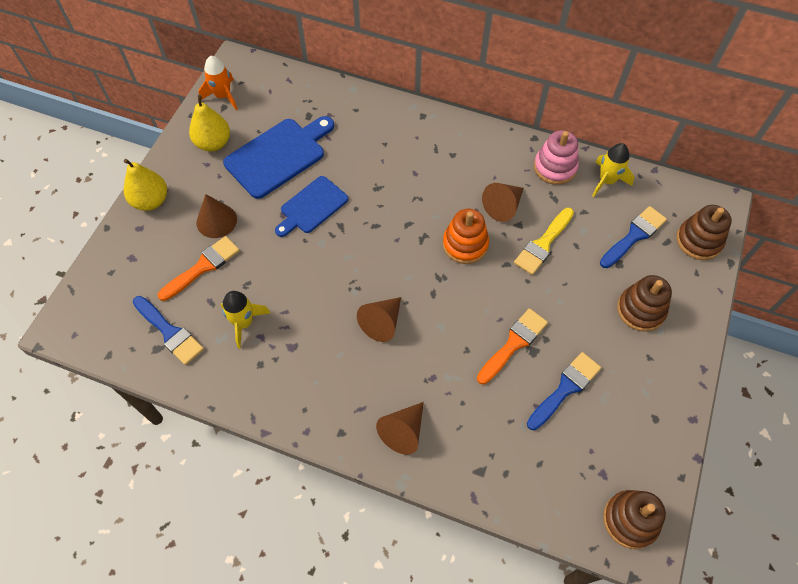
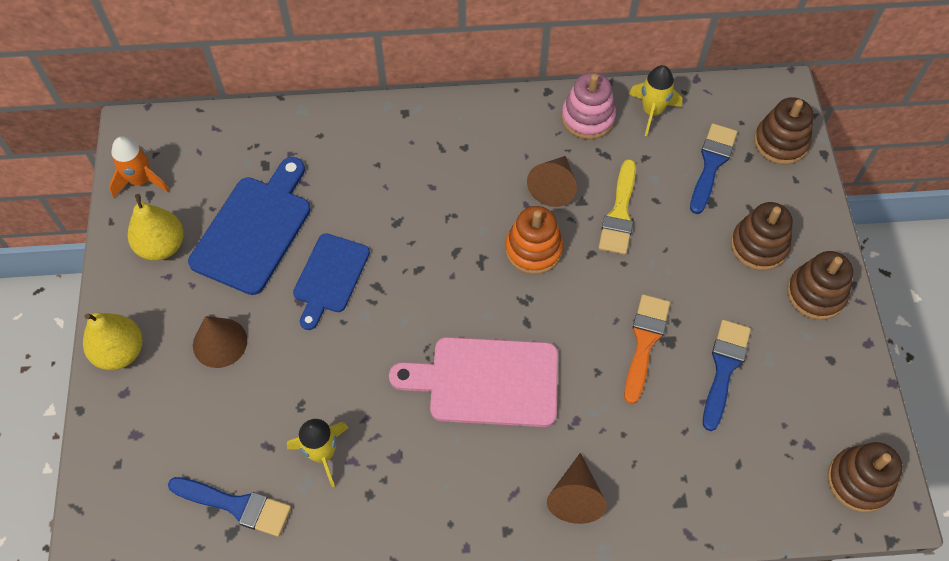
camera: 25 degrees left, 0 degrees up
(203, 267) = (234, 407): orange brush -> none
(382, 323) = (486, 382): brown cone -> pink cutting board
(668, 364) = (816, 294): none -> brown stacking toy

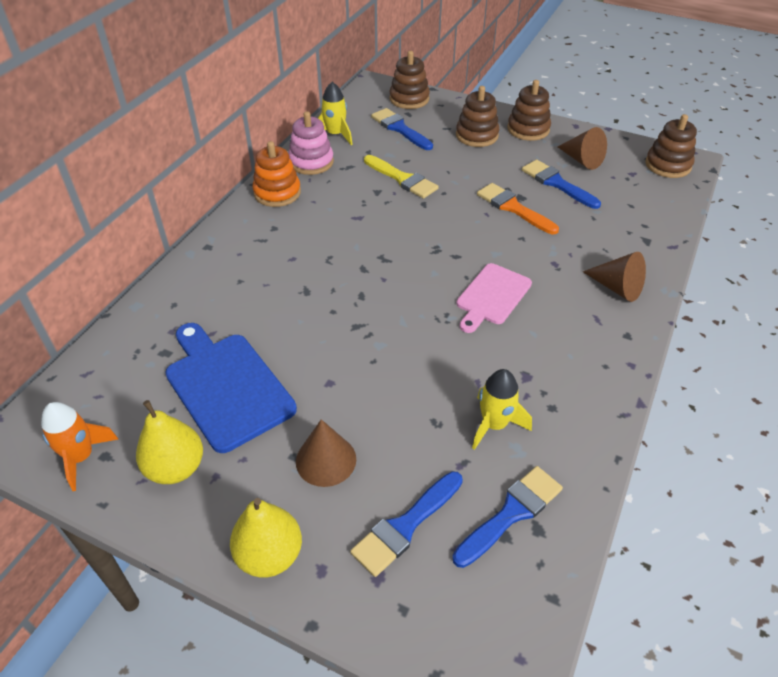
camera: 60 degrees left, 15 degrees down
(187, 431) = (405, 526): none -> blue brush
(330, 277) = (322, 352): blue cutting board -> none
(486, 382) = (492, 296): pink cutting board -> pink cutting board, size x0.66
(533, 249) = (396, 228): orange stacking toy -> orange stacking toy (277, 193)
(553, 187) = (353, 199): brown cone -> brown cone (581, 160)

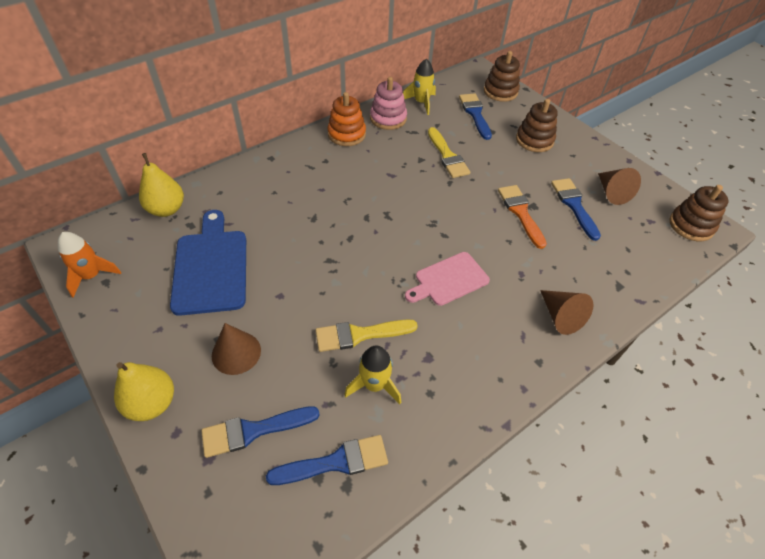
camera: 25 degrees right, 5 degrees up
(176, 468) = (140, 311): yellow pear -> yellow pear (167, 209)
(443, 384) = (360, 335): none -> yellow brush
(528, 129) = (583, 149): brown stacking toy -> none

